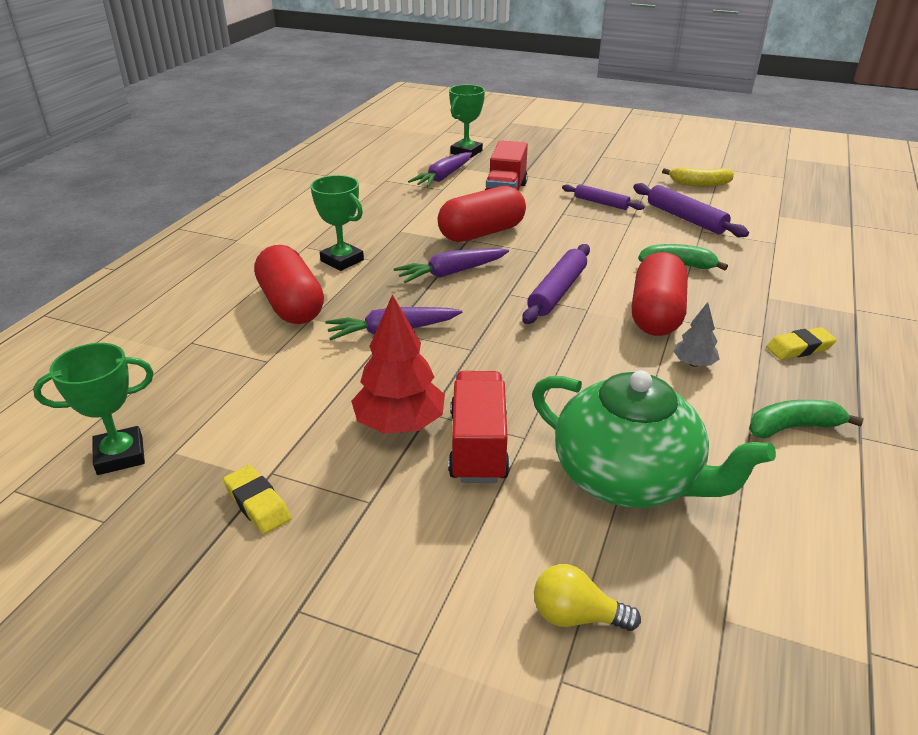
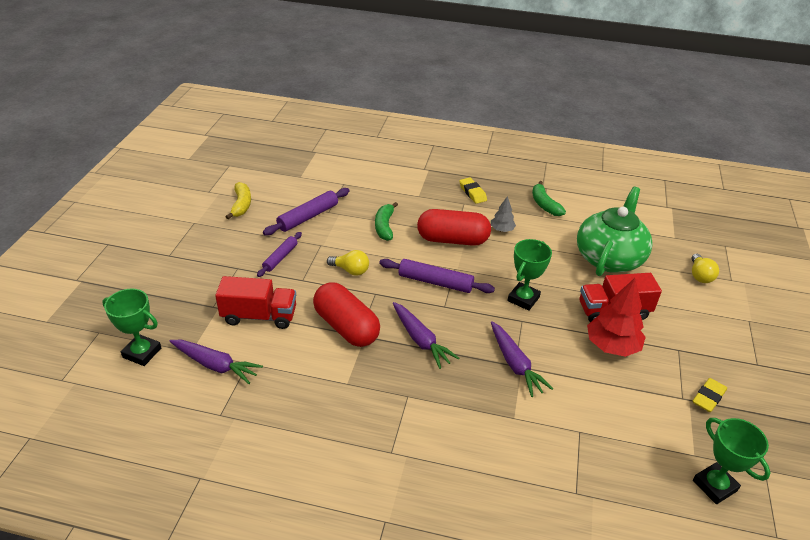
camera: 100 degrees left, 5 degrees up
(291, 305) = (498, 436): red capsule -> none
(342, 260) = (414, 416): green trophy -> green trophy (523, 299)
(580, 239) = (350, 270): none -> yellow light bulb

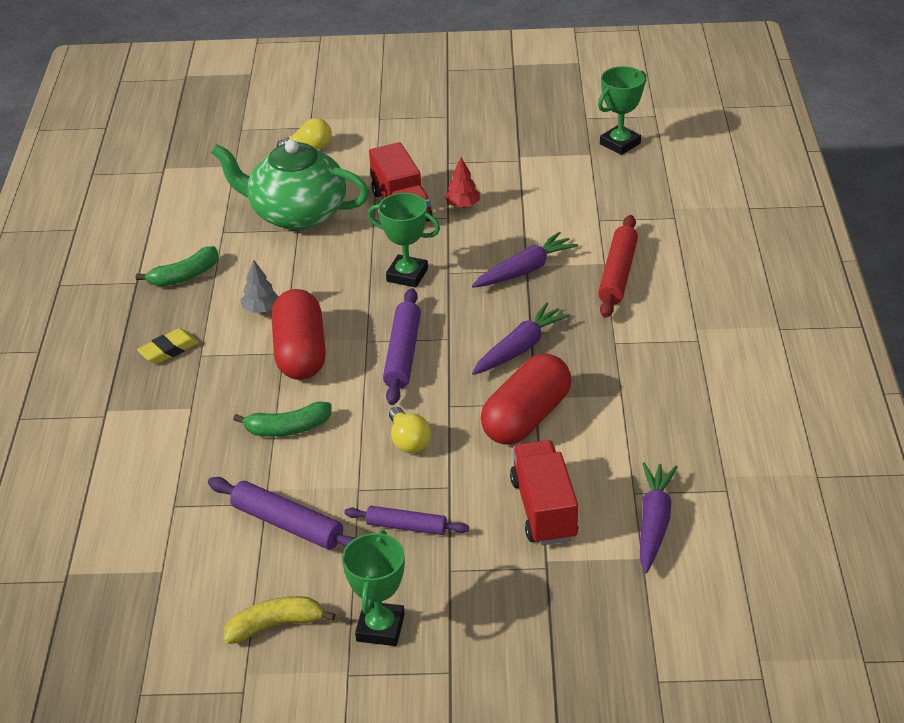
camera: 100 degrees left, 0 degrees up
(142, 353) = (671, 610): green trophy -> green trophy (380, 628)
(350, 270) = (408, 441): yellow light bulb -> yellow light bulb turned 150 degrees clockwise
(496, 423) = (618, 274): none -> red rolling pin
(612, 346) = (462, 205): red tree -> red tree, size x0.53
(708, 397) = (511, 145): yellow eraser -> none

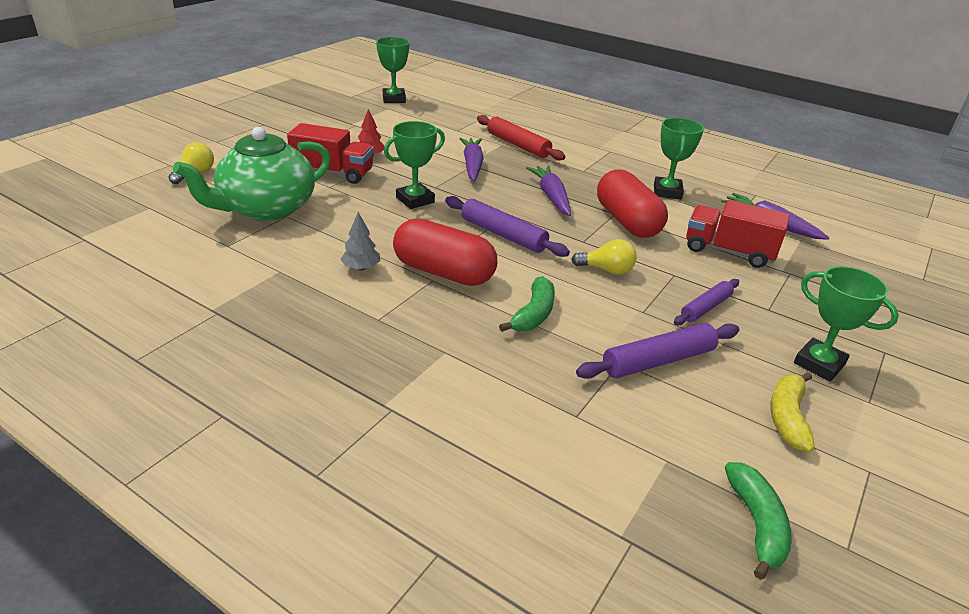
camera: 60 degrees left, 5 degrees down
(169, 350) = (346, 333): yellow eraser -> none
(184, 276) = (254, 285): green banana -> green banana (756, 524)
(639, 420) = (667, 192): none -> green trophy

